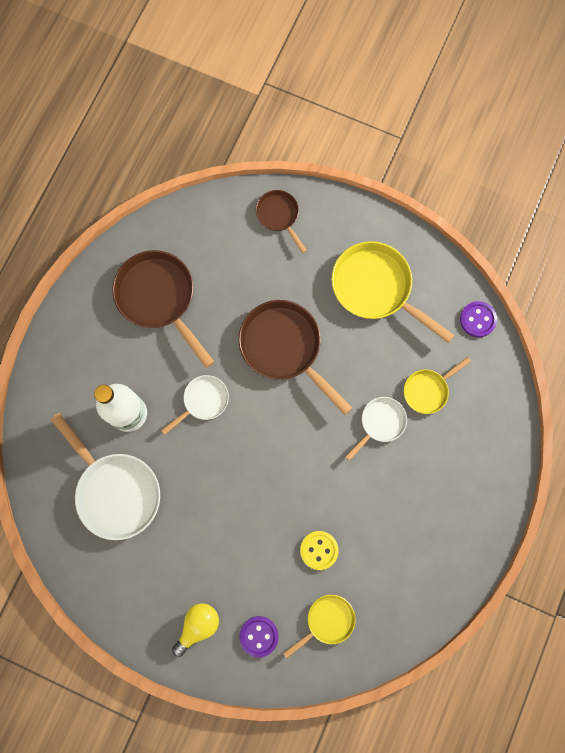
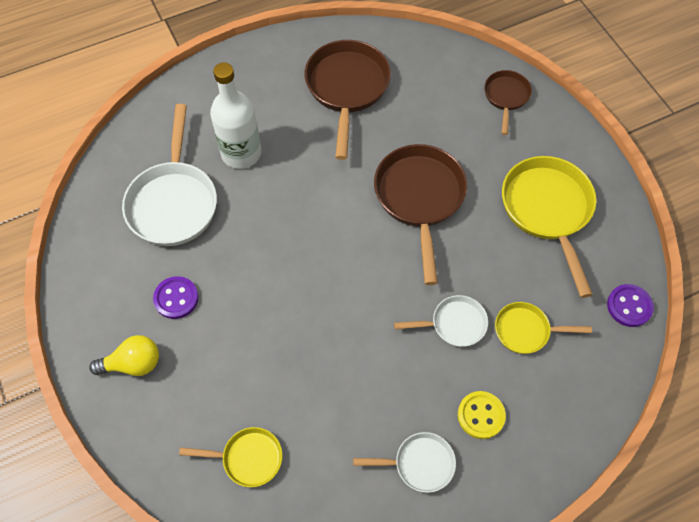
camera: 40 degrees right, 15 degrees down
(203, 401) = (310, 188): white pan -> white pan (419, 464)
(259, 636) = (175, 418): purple button -> purple button (176, 298)
(319, 550) = (298, 388): yellow button -> yellow button (481, 415)

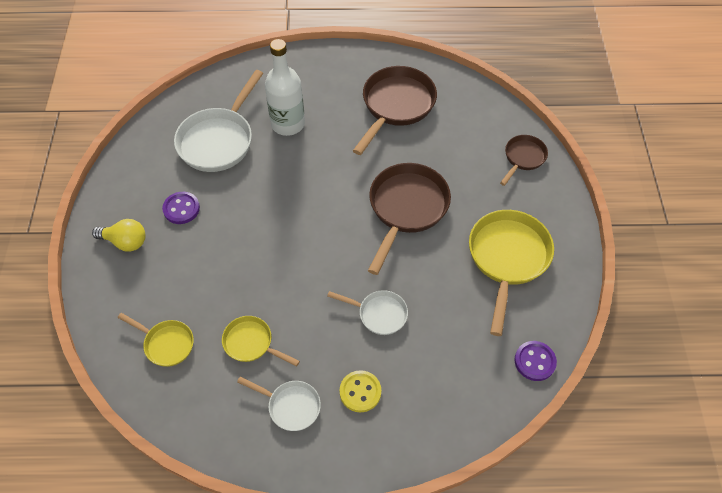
camera: 25 degrees right, 5 degrees down
(526, 331) = (435, 343): yellow pan -> yellow pan (251, 343)

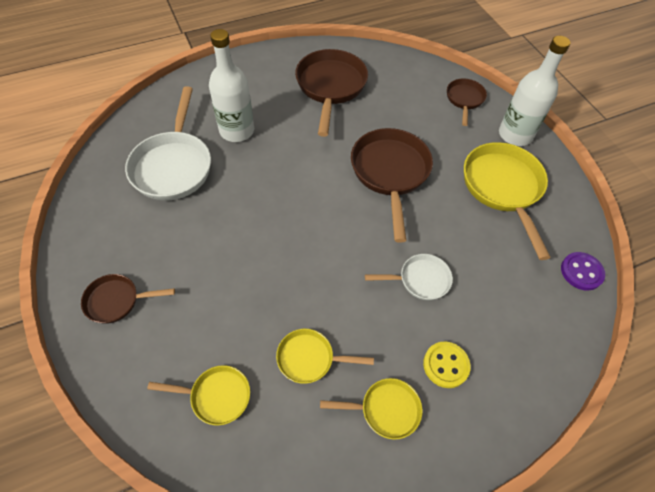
camera: 25 degrees left, 0 degrees up
(125, 242) = (117, 301): yellow light bulb -> brown pan
(181, 209) = (165, 245): purple button -> none
(290, 406) = (385, 410): white pan -> yellow pan
(553, 210) = (515, 135): none -> white bottle

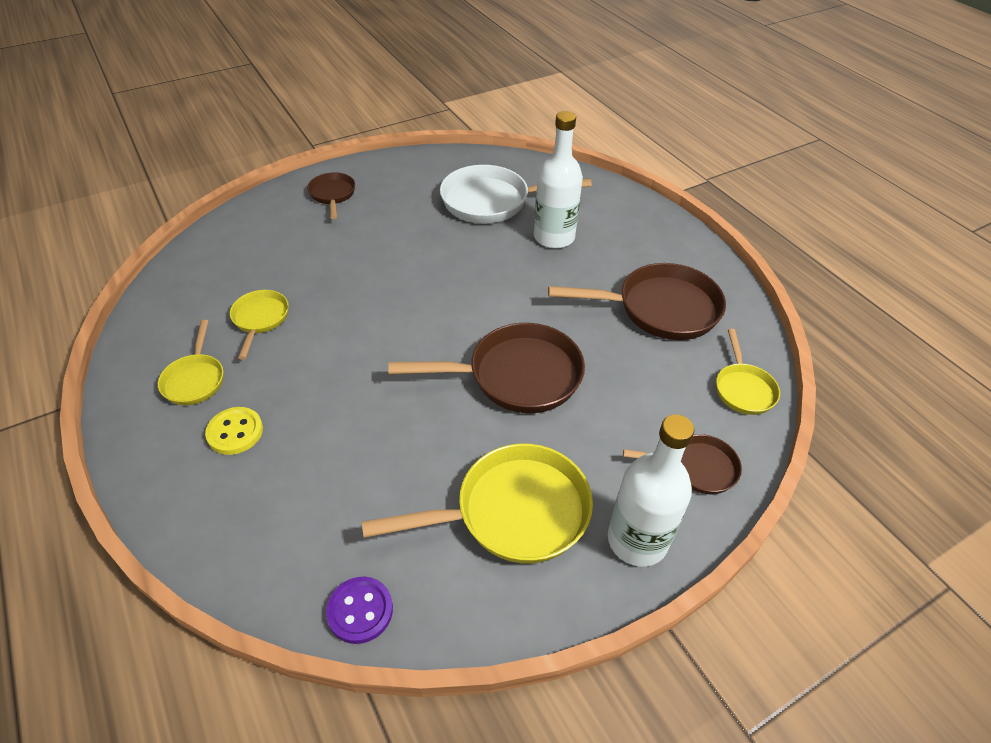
camera: 85 degrees right, 10 degrees down
(216, 396) = (233, 263): yellow pan -> yellow pan (743, 389)
(420, 280) = (349, 408): white pan -> none

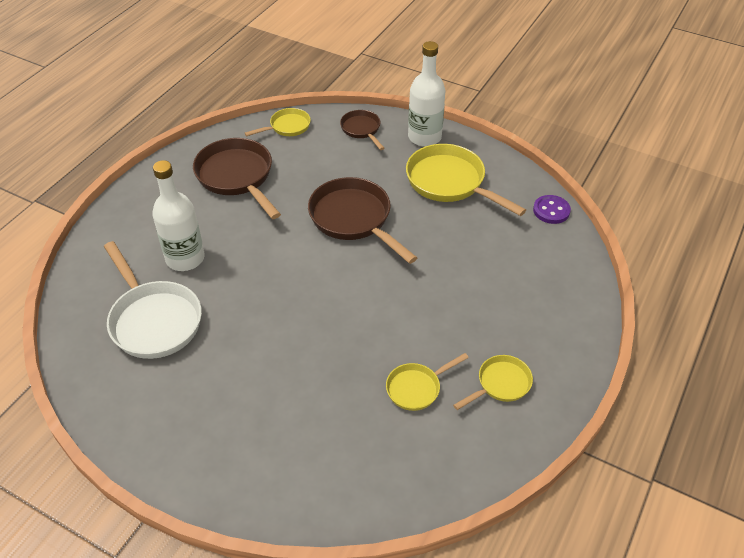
camera: 120 degrees left, 0 degrees up
(235, 432) = (515, 328): yellow button -> none
(332, 195) = (215, 453): brown pan -> none

